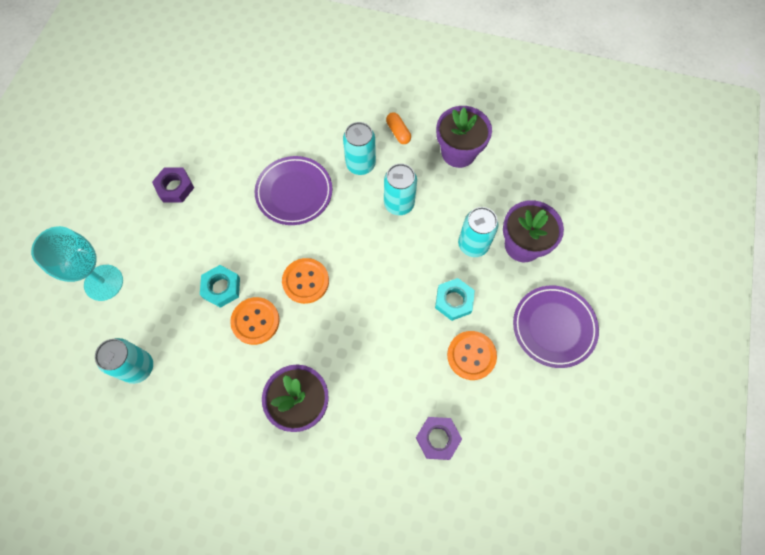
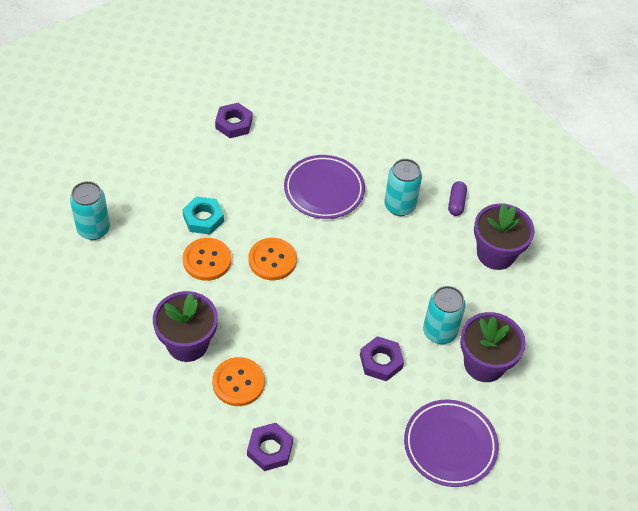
camera: 35 degrees right, 15 degrees down
(103, 282) = (121, 154): turquoise goblet -> none
(398, 132) = (456, 203): orange capsule -> purple capsule
(399, 204) = (404, 257): turquoise can -> none
(454, 301) = (381, 361): turquoise nut -> purple nut
(471, 355) = (356, 412): orange button -> orange button (238, 382)

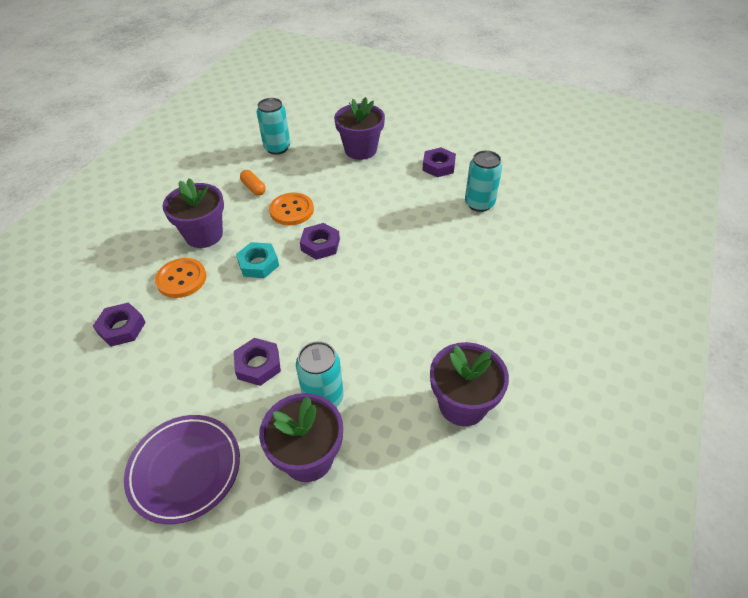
camera: 65 degrees right, 5 degrees down
(146, 276) = (253, 188): none -> orange capsule
(158, 165) = (360, 150): none -> purple flower pot
(203, 219) = (330, 191): turquoise nut -> turquoise nut (258, 264)
(272, 260) = (320, 245): orange button -> purple nut
(324, 190) = (422, 243): purple plate -> none
(399, 206) = (452, 299): turquoise can -> turquoise can (479, 204)
(456, 203) = (497, 341): purple capsule -> none

